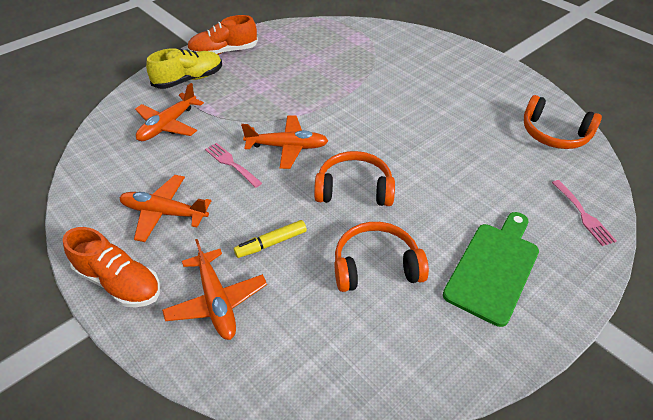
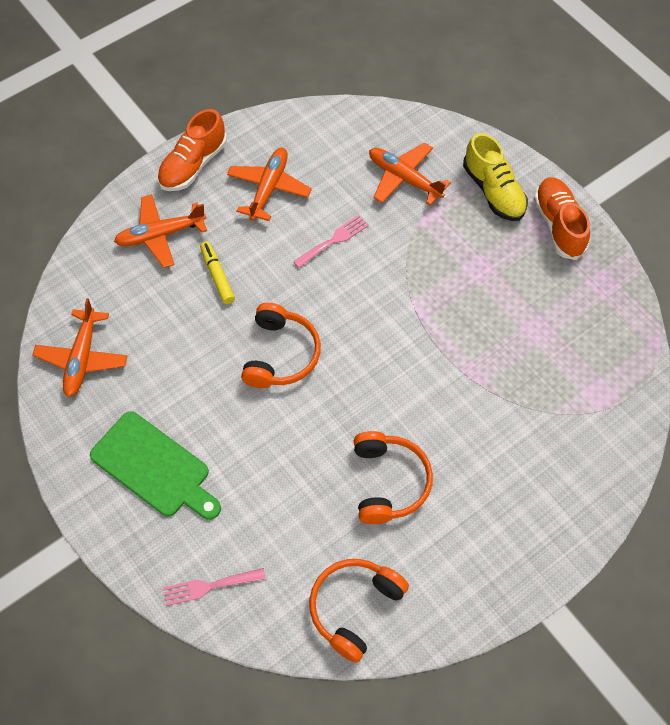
camera: 95 degrees right, 15 degrees up
(287, 147) = (356, 294): orange plane -> orange plane (82, 358)
(376, 266) = (175, 362): orange headphones -> orange headphones (388, 482)

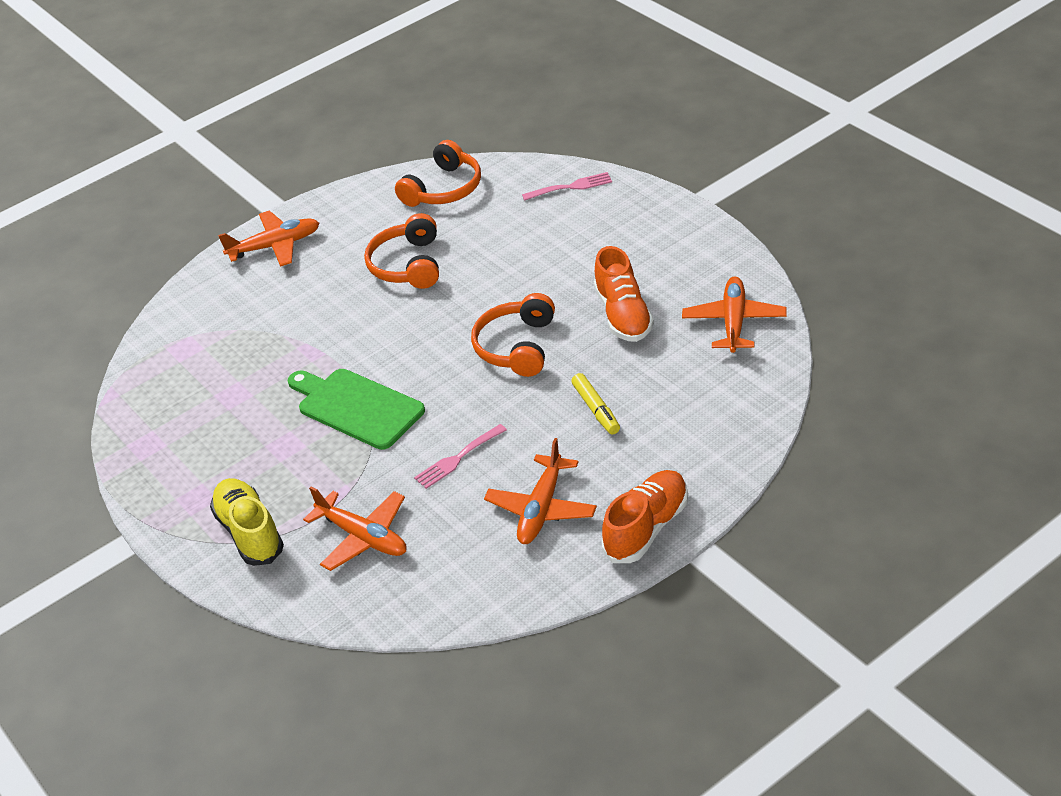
camera: 175 degrees left, 20 degrees down
(154, 467) = (636, 251): green cutting board -> green cutting board (356, 407)
(160, 235) = (674, 443): orange plane -> orange plane (275, 246)
(558, 225) = (179, 501): orange shoe -> orange shoe (623, 315)

